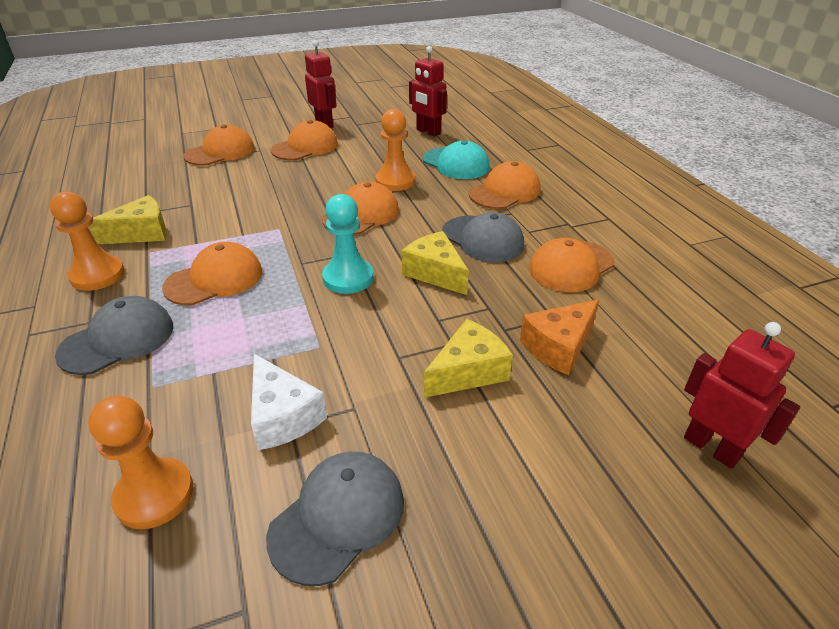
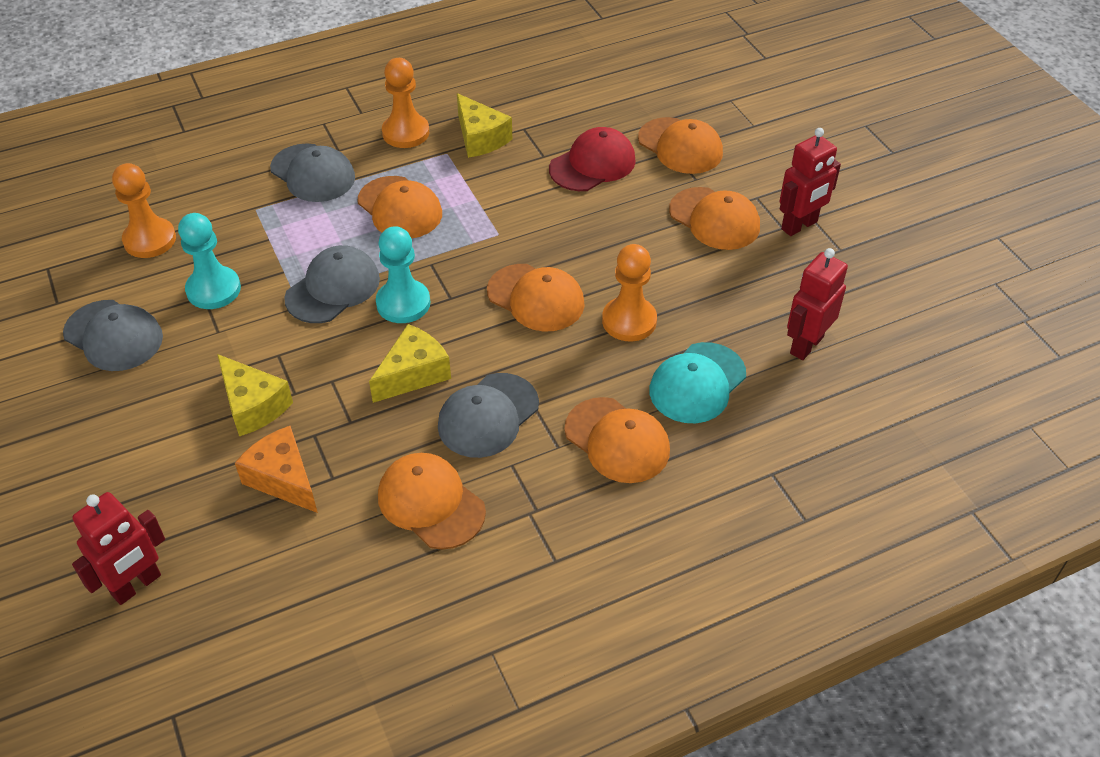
camera: 85 degrees right, 10 degrees up
(217, 184) = (593, 164): none -> red cap
(282, 416) = (213, 289): white cheese -> turquoise pawn
(314, 321) = (333, 288): none -> grey cap

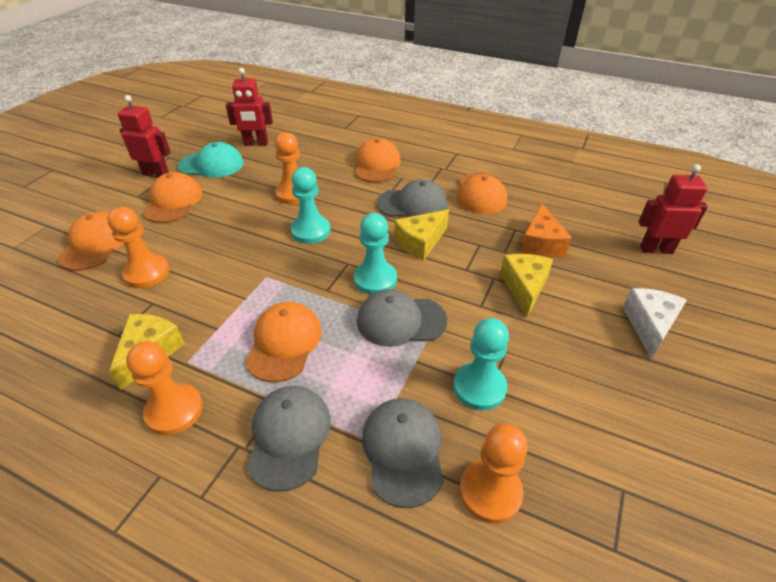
camera: 130 degrees left, 5 degrees down
(96, 458) = (649, 325): none -> white cheese
(113, 336) = (587, 409): grey cap -> grey cap (403, 451)
(413, 374) = (420, 242): yellow cheese -> yellow cheese turned 45 degrees counterclockwise
(536, 298) = (311, 231): orange cap -> turquoise pawn
(593, 164) = (147, 273): red cap -> orange pawn
(697, 383) = (315, 160): turquoise cap -> turquoise cap (211, 165)

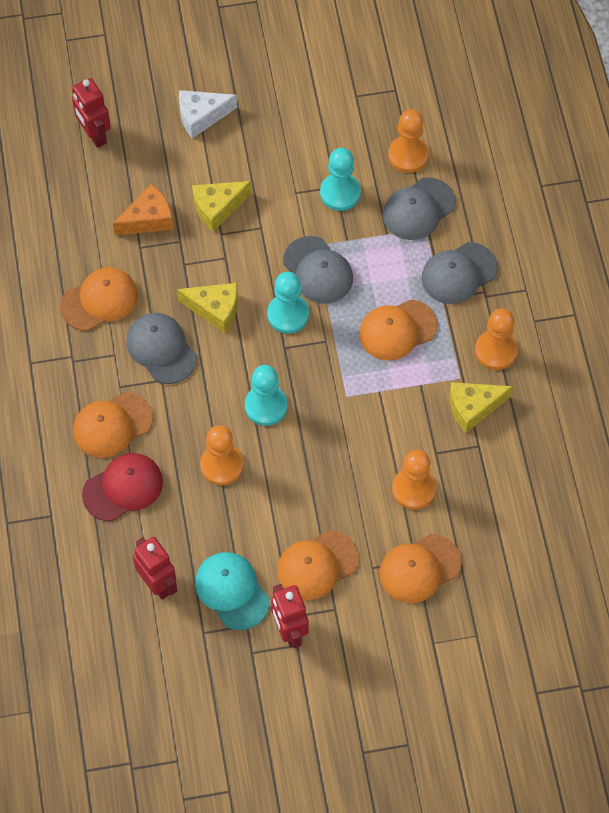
camera: 125 degrees left, 20 degrees up
(329, 154) = (123, 488): none -> red cap

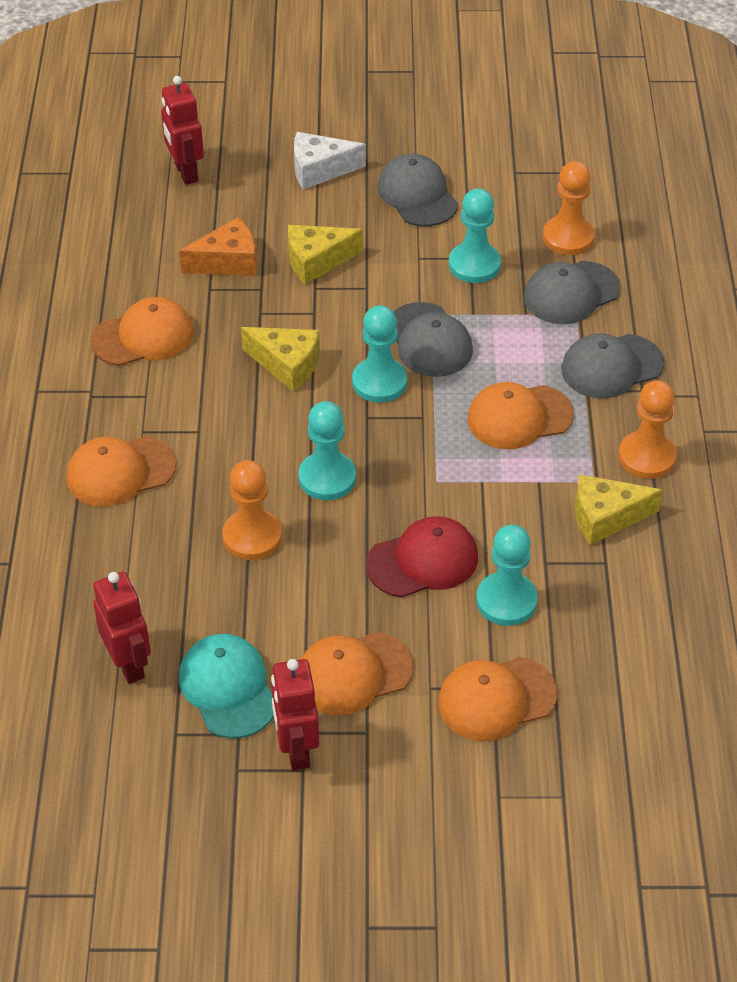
camera: 10 degrees right, 15 degrees down
(123, 488) = (114, 544): red cap -> red cap (423, 561)
(161, 349) = (207, 397): grey cap -> grey cap (417, 195)
(413, 489) = (506, 601): orange pawn -> turquoise pawn

